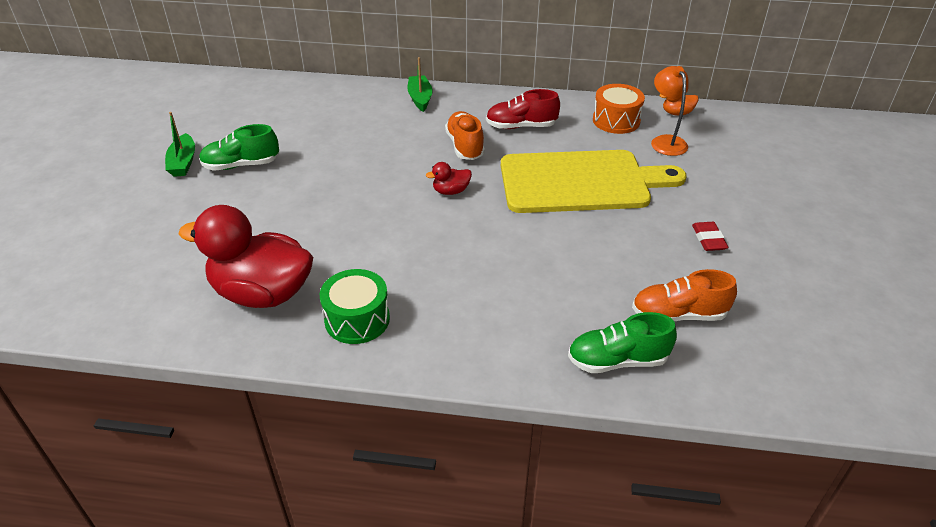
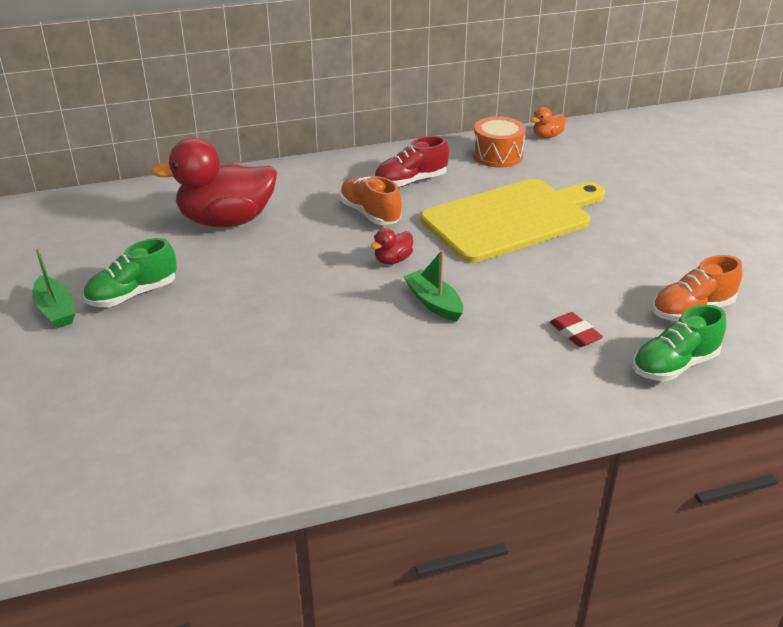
camera: 25 degrees left, 5 degrees down
(262, 293) = (277, 416): red duck -> red duck (226, 221)
(357, 319) = (403, 408): green drum -> none
(420, 98) = (281, 178): green boat -> green boat (434, 303)
(665, 141) = (557, 163): orange lamp -> none
(708, 239) = (664, 239): red eraser -> red eraser (575, 333)

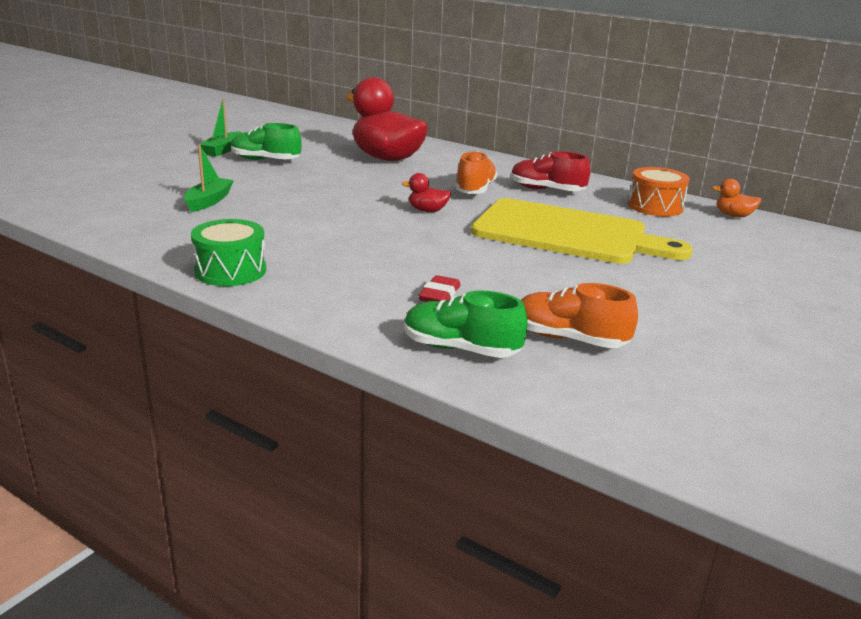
camera: 50 degrees right, 10 degrees down
(425, 428) = (230, 271): none -> green drum
(434, 303) = (394, 236): green boat -> green boat (209, 201)

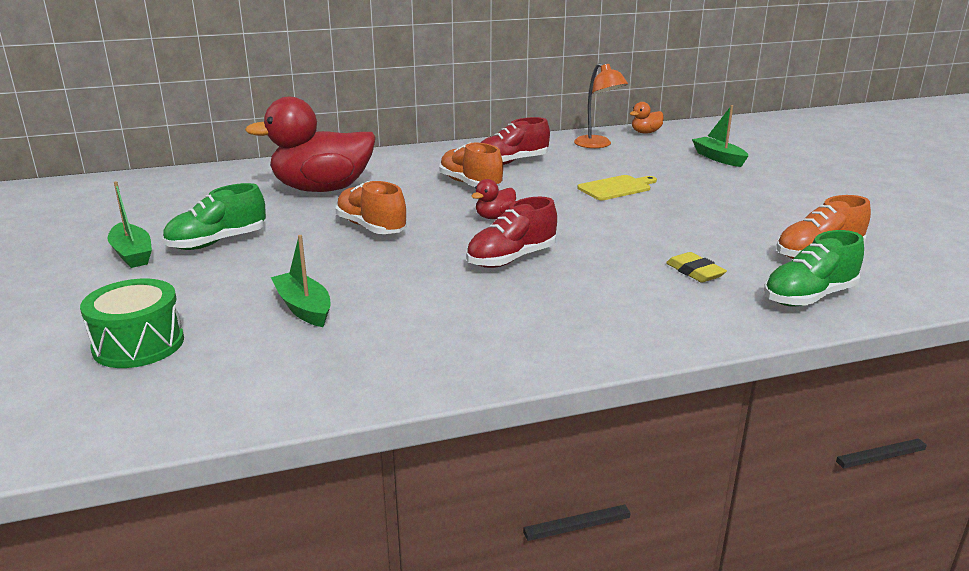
camera: 50 degrees left, 0 degrees up
(230, 271) = (536, 349): green drum -> green drum (138, 344)
(348, 185) = (371, 227): none -> orange shoe
(362, 232) = (511, 259): none -> red shoe
(439, 295) = (695, 272): red eraser -> yellow eraser
(567, 233) = (616, 188): yellow cutting board -> yellow cutting board, size x0.42
(655, 206) = (597, 145): orange drum -> orange lamp
(735, 256) = (718, 158): none -> green boat

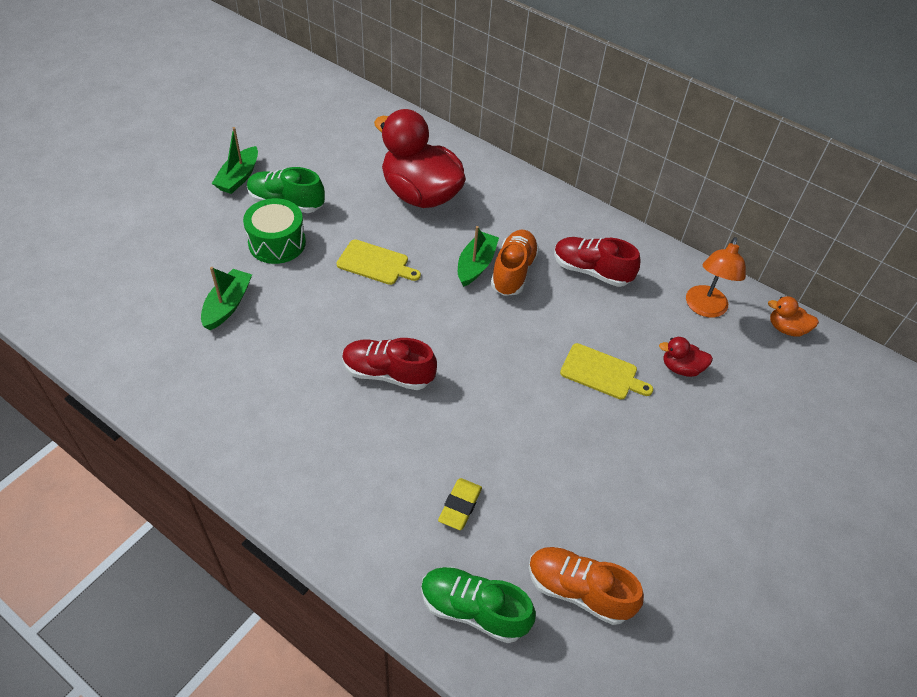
camera: 50 degrees right, 25 degrees up
(138, 344) = (135, 262): green drum -> green drum (277, 243)
(371, 227) = (375, 263): orange shoe -> yellow cutting board
(495, 217) = (458, 323): red duck -> red duck (681, 368)
(718, 158) = (771, 420): green boat -> green boat (476, 265)

